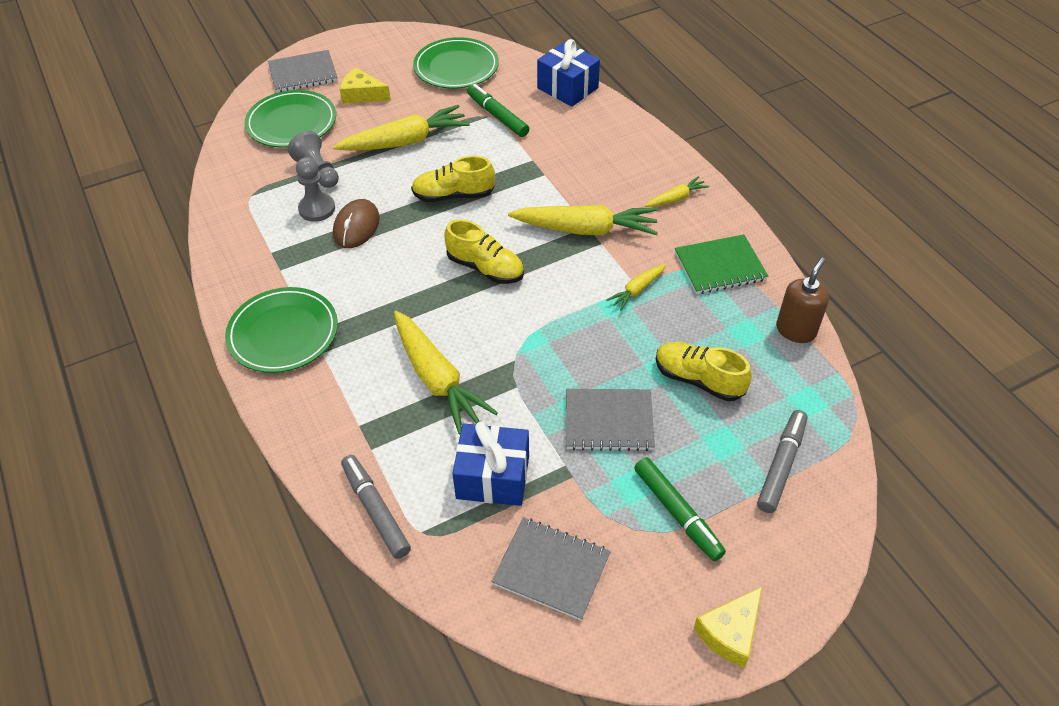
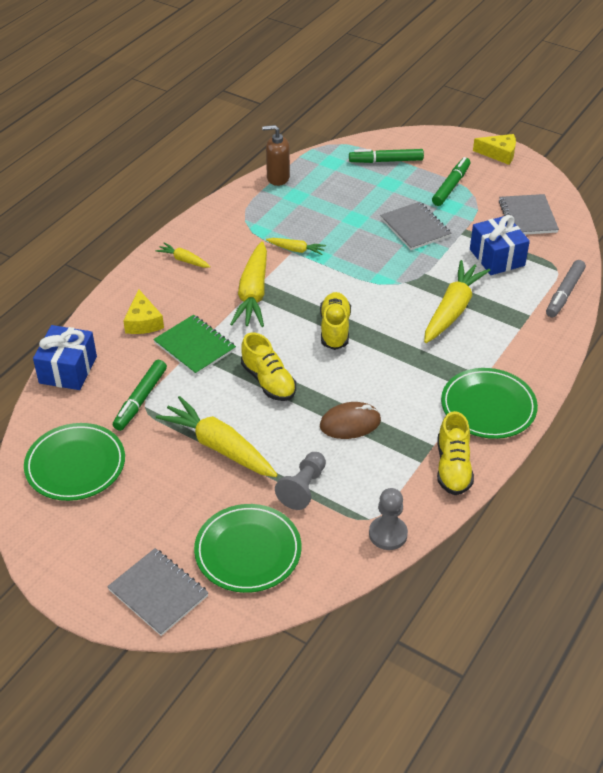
camera: 120 degrees left, 5 degrees down
(317, 209) = (350, 461): grey pawn -> grey pawn (388, 534)
(362, 94) = (166, 518): yellow cheese -> yellow cheese (143, 321)
(585, 229) = (253, 293): yellow carrot -> yellow carrot turned 150 degrees counterclockwise
(698, 380) = (351, 203): yellow shoe -> yellow shoe (453, 467)
(719, 266) = (243, 221): green notebook -> green notebook (194, 346)
(781, 465) = (386, 161): grey marker -> green marker

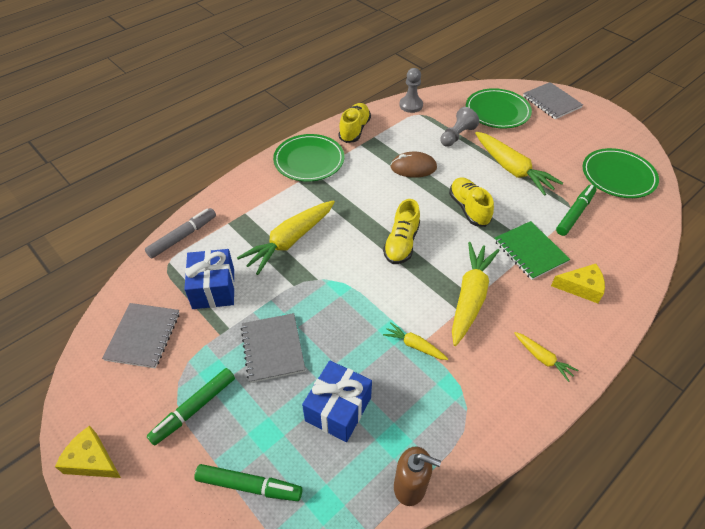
camera: 165 degrees left, 5 degrees up
(68, 370) = (644, 251): blue gift -> blue gift (338, 409)
(143, 321) = (581, 287): yellow cheese -> yellow cheese turned 90 degrees clockwise

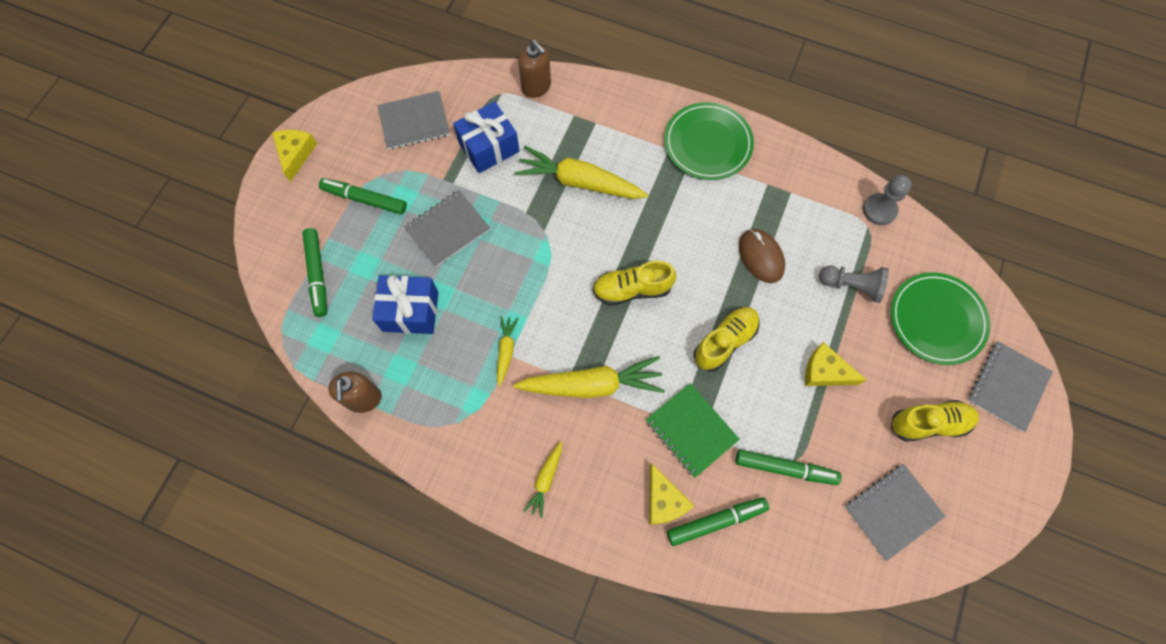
camera: 65 degrees right, 20 degrees up
(182, 236) = (536, 87): grey marker -> brown soap dispenser
(354, 130) = (789, 166): yellow shoe -> yellow shoe (928, 423)
(512, 169) = (825, 371): yellow carrot -> yellow cheese
(530, 251) = (691, 430): green notebook -> green notebook turned 75 degrees counterclockwise
(604, 263) = (716, 521): none -> green marker
(618, 176) = (892, 511): green plate -> grey notebook

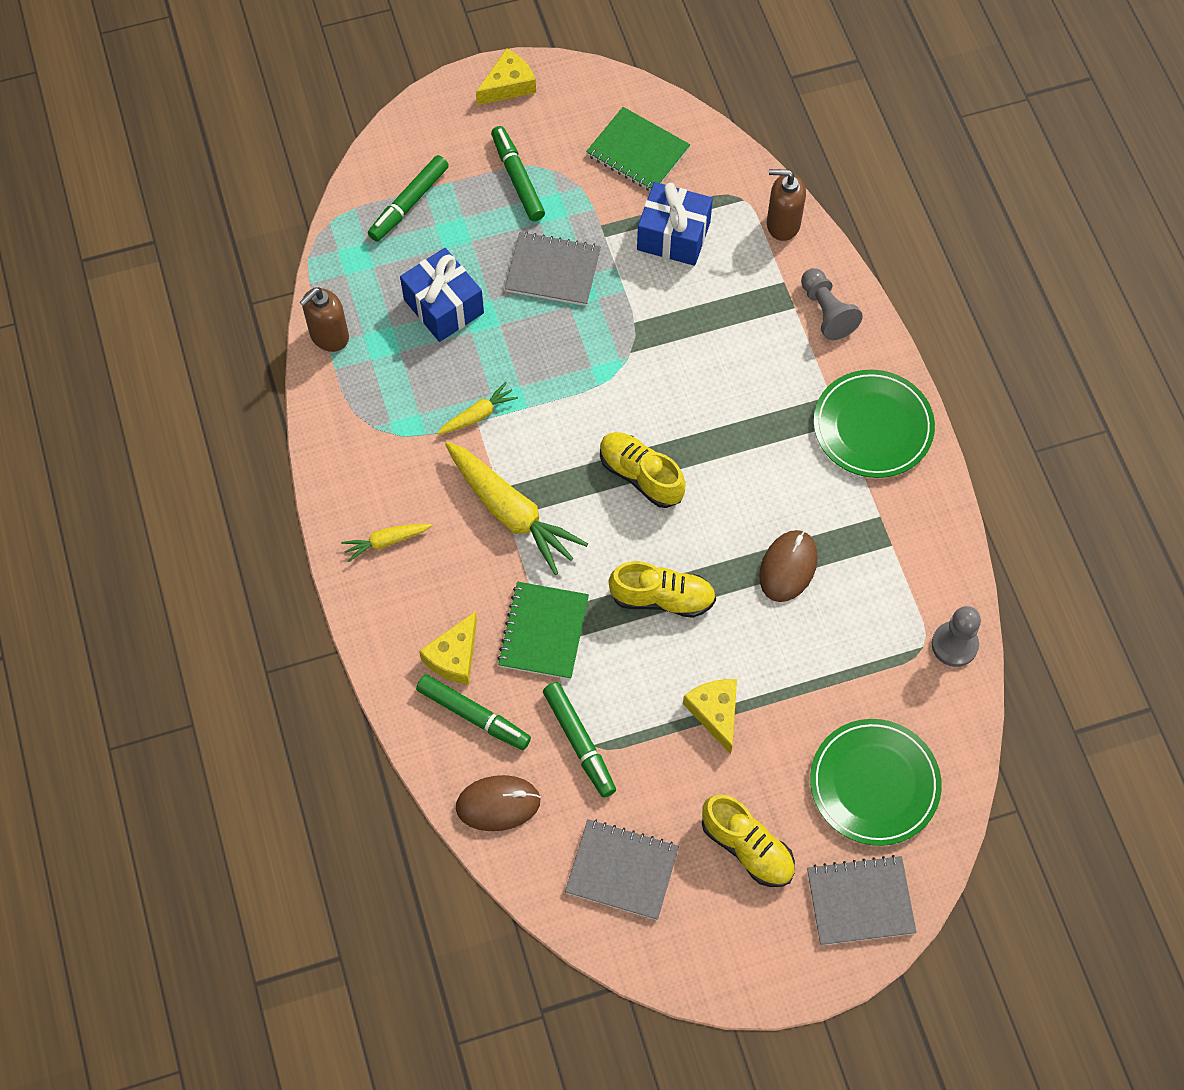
camera: 50 degrees right, 5 degrees down
(414, 122) = (638, 152): grey notebook -> green notebook
(536, 87) = (783, 224): brown soap dispenser -> brown soap dispenser turned 90 degrees clockwise
(580, 182) = (713, 344): yellow carrot -> none
(791, 555) = (498, 804): none -> brown mouse
(851, 286) = (836, 675): grey pawn -> grey pawn (826, 312)

